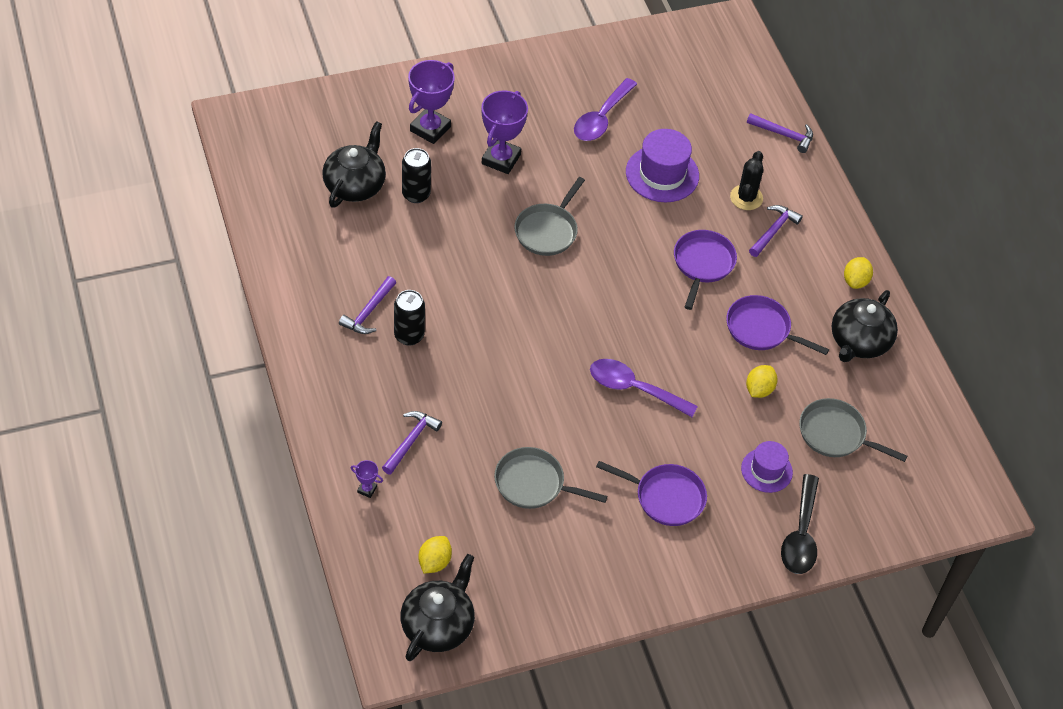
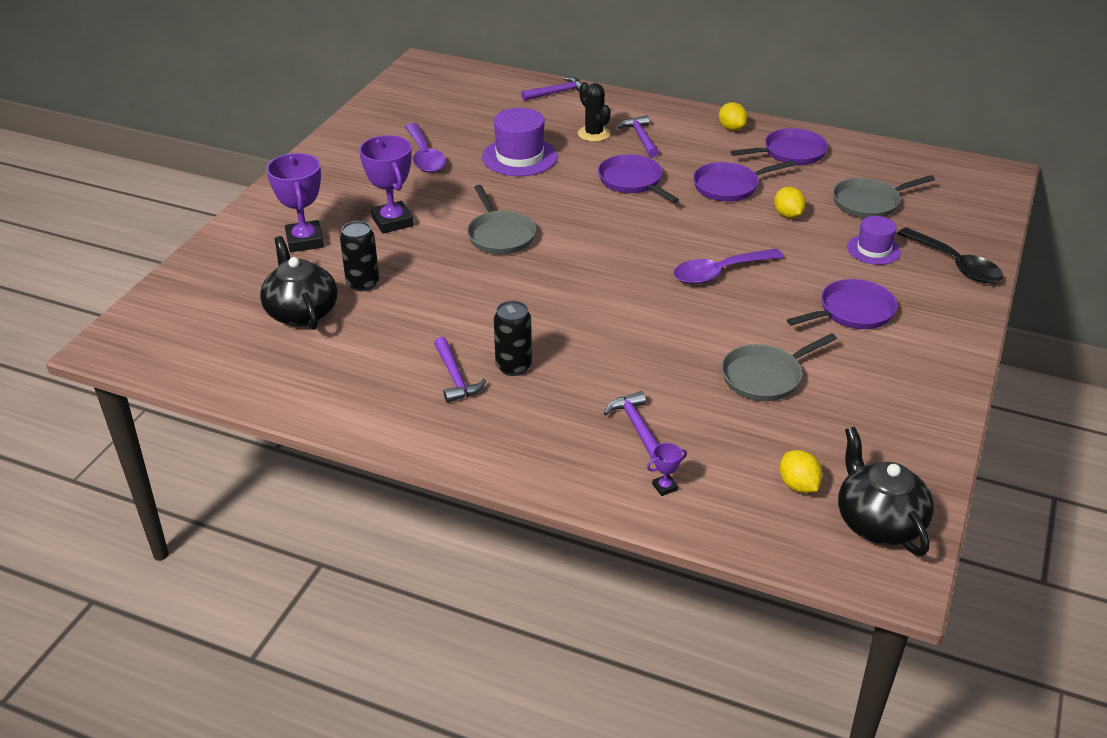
camera: 45 degrees left, 15 degrees down
(859, 342) = (790, 153): black teapot -> purple pan

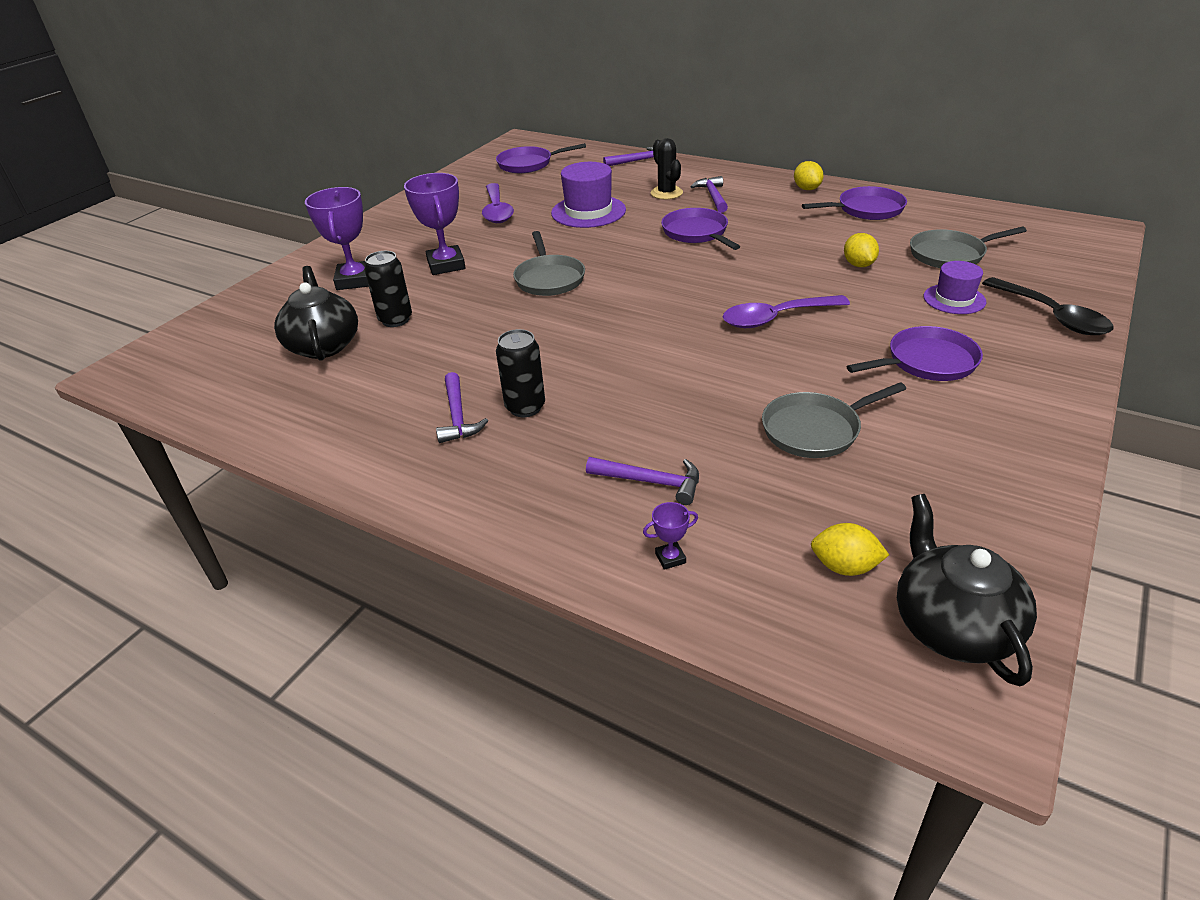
camera: 10 degrees right, 0 degrees up
(637, 427) = (651, 482): purple hammer -> purple hammer turned 120 degrees clockwise
(729, 186) = (797, 238): purple pan -> purple pan (528, 164)
(798, 485) = (844, 566): yellow lemon -> yellow lemon turned 60 degrees counterclockwise

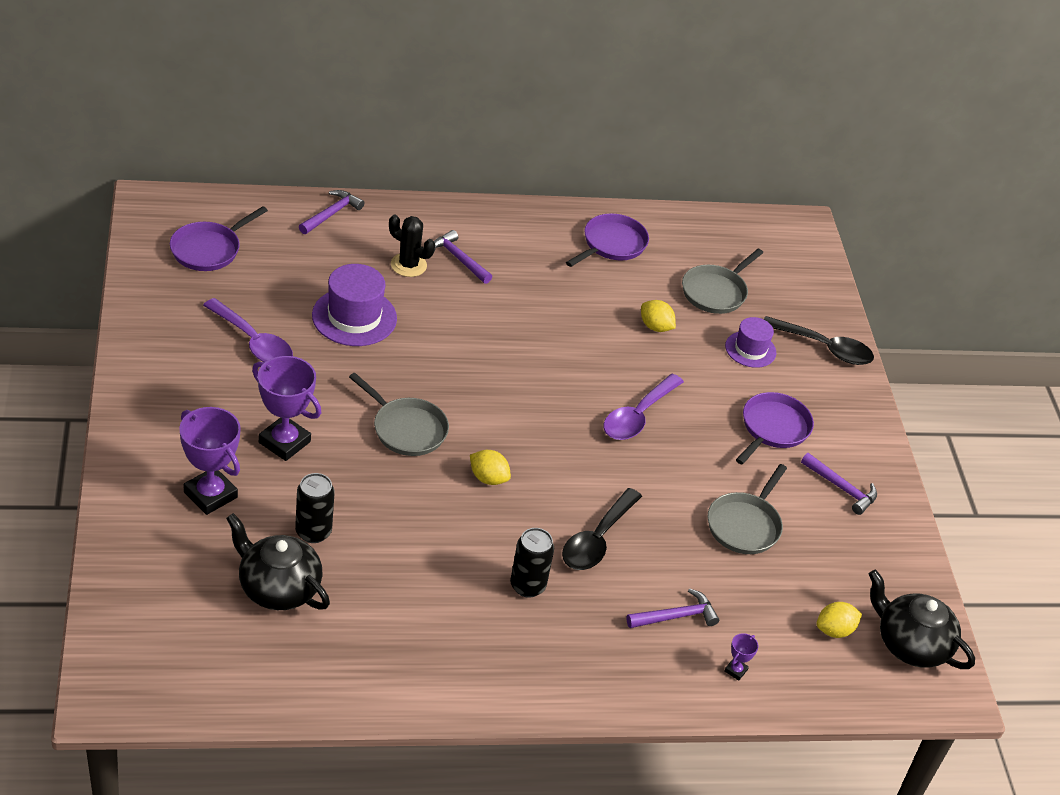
camera: 45 degrees left, 5 degrees up
(457, 416) = (483, 616): purple hammer -> purple hammer (841, 488)
(634, 394) = (597, 540): none -> black spoon
(697, 233) = (488, 321): purple pan -> none
(807, 189) = (538, 224): yellow lemon -> yellow lemon (488, 478)

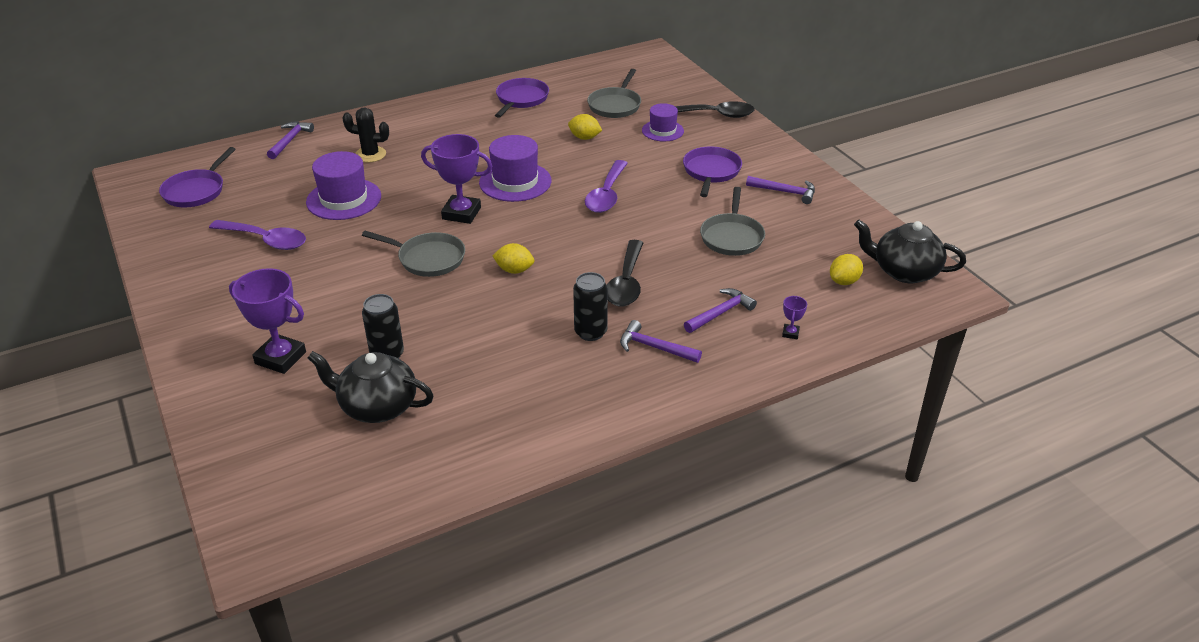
camera: 15 degrees left, 5 degrees down
(284, 442) = (328, 299): purple trophy -> purple trophy (461, 213)
(459, 259) = (409, 140): purple hammer -> purple hammer (654, 347)
(546, 361) = (515, 182): none -> purple hat

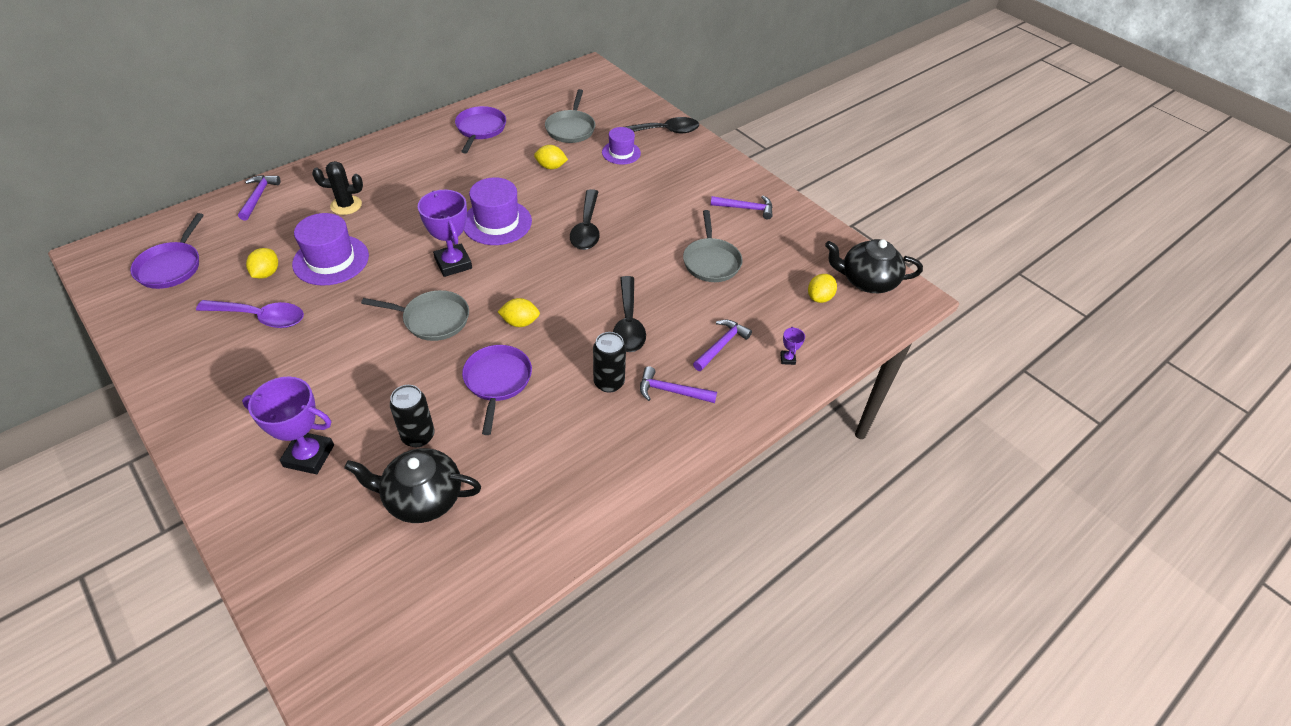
camera: 15 degrees left, 10 degrees up
(281, 204) = (266, 273): none -> yellow lemon
(461, 213) = (453, 263): purple trophy -> purple trophy turned 60 degrees clockwise
(606, 195) = (587, 228): purple spoon -> black spoon
(711, 172) = (675, 193): purple pan -> purple pan (497, 381)

